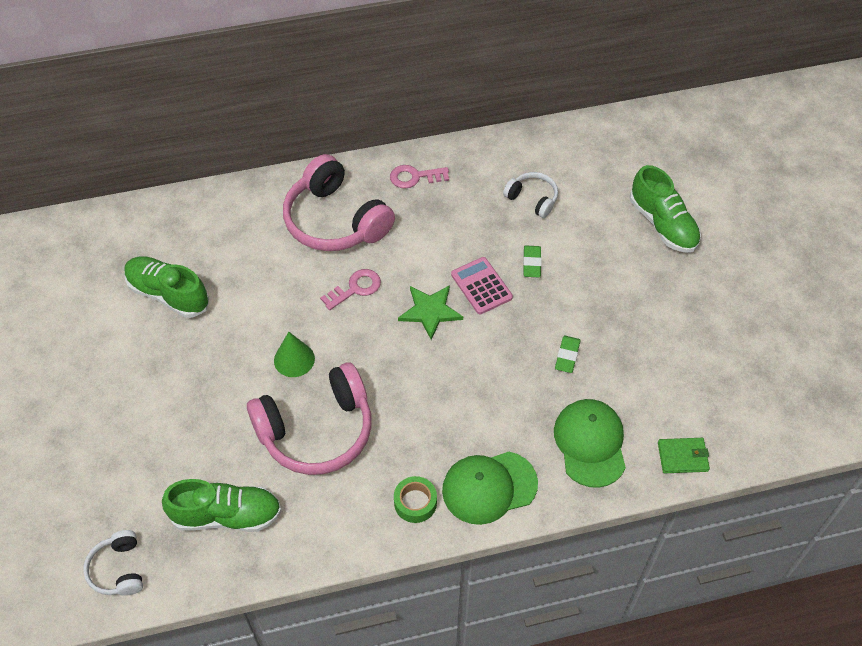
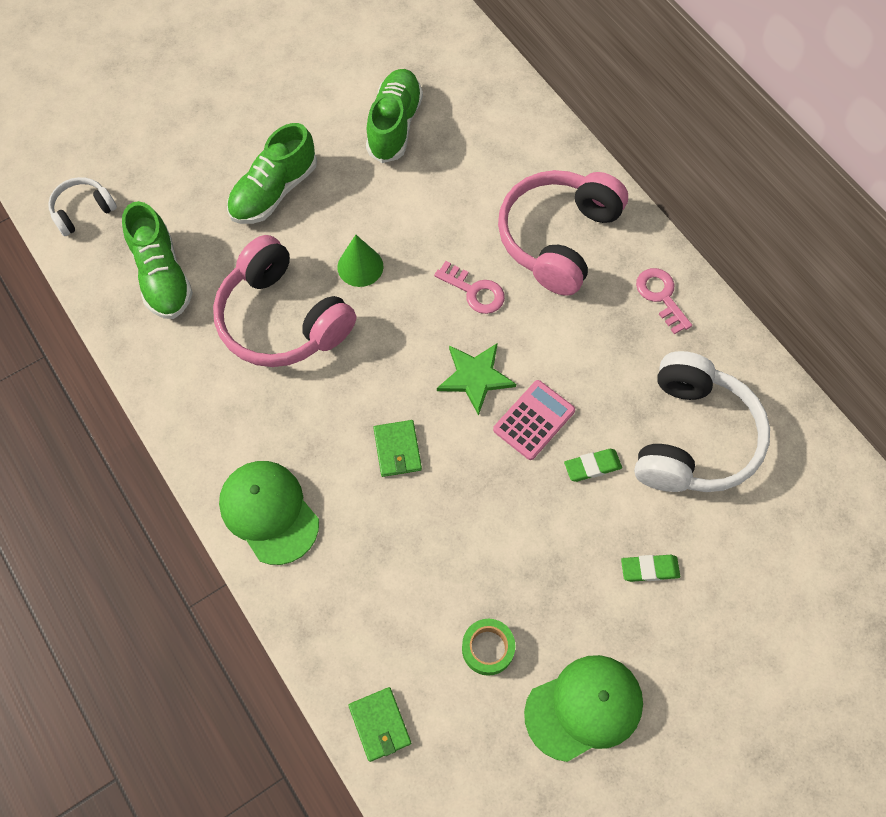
camera: 70 degrees right, 10 degrees up
(415, 502) = (228, 443): green tape -> green tape (488, 648)
(470, 381) = (397, 449): none -> green wallet
(532, 199) = (693, 437): white headphones -> white headphones, size x2.01
(567, 356) = (473, 547): green eraser -> green eraser (649, 569)
(590, 443) = (361, 608): green cap -> green cap (584, 707)
(663, 224) = (730, 612): green shoe -> green shoe (274, 191)

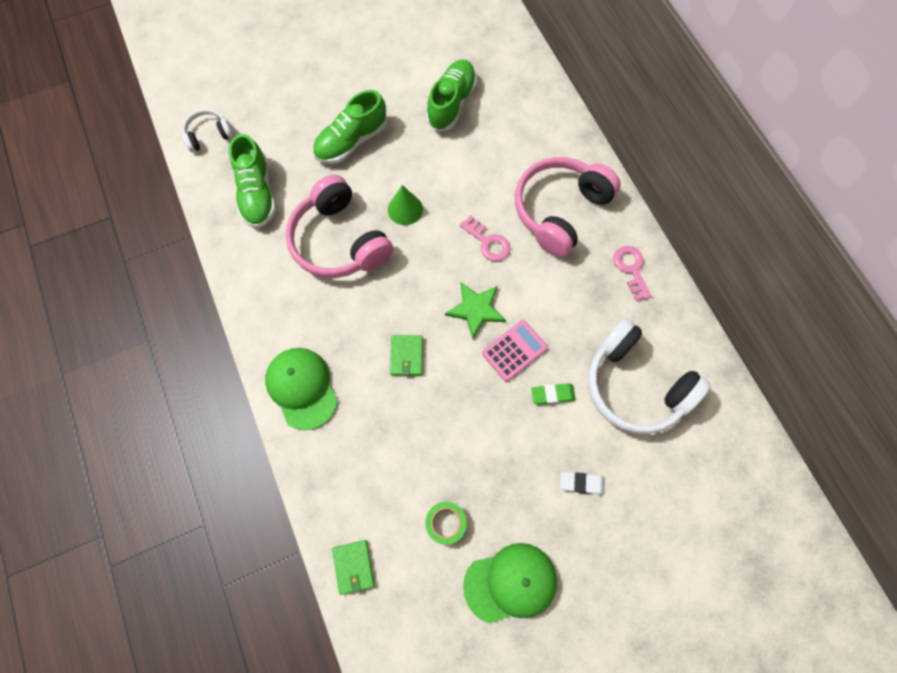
camera: 10 degrees right, 5 degrees up
(649, 569) = (581, 483): green eraser -> white eraser
(693, 437) = (635, 385): white headphones -> white headphones turned 105 degrees clockwise

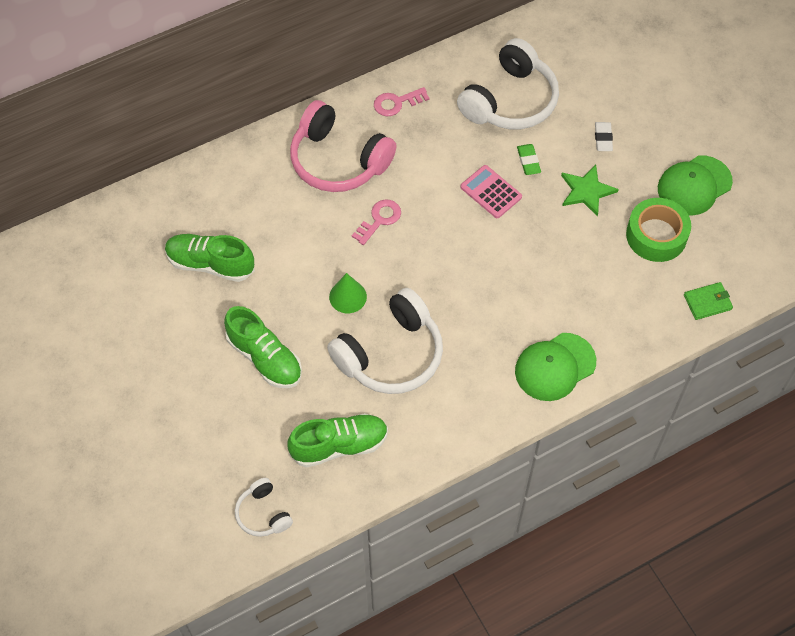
camera: 95 degrees left, 10 degrees down
(339, 241) = (391, 354): pink headphones -> white headphones
(406, 356) = (509, 280): green wallet -> none
(446, 523) = (656, 235): green tape -> green tape, size x1.71
(476, 309) = (453, 225): green star -> green star (586, 191)
(510, 583) = (694, 186): green cap -> green cap turned 105 degrees counterclockwise

